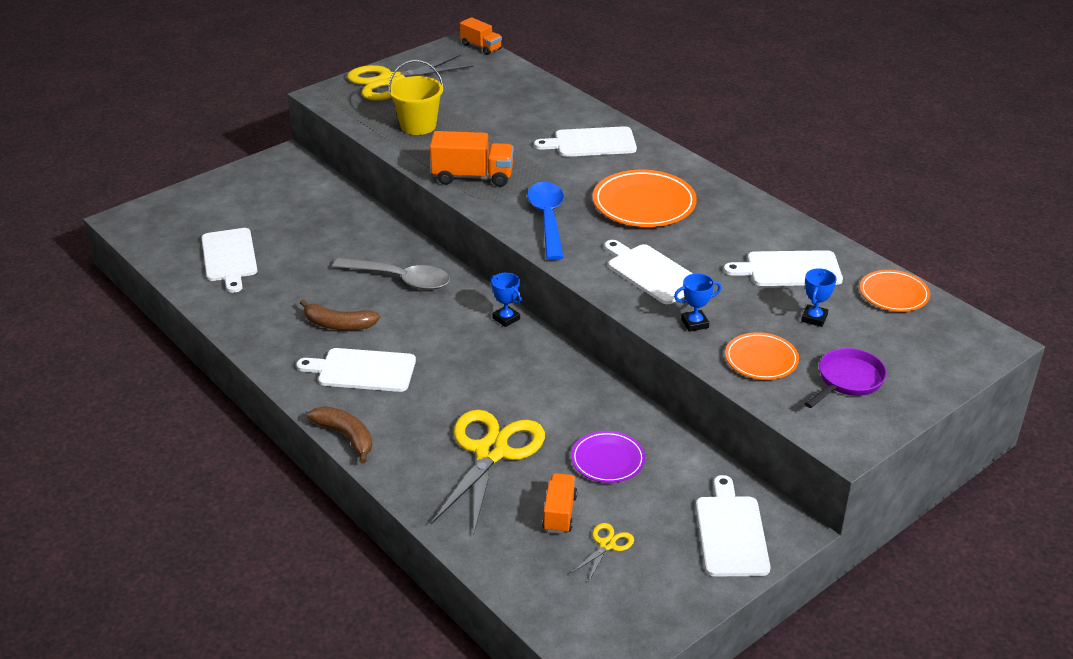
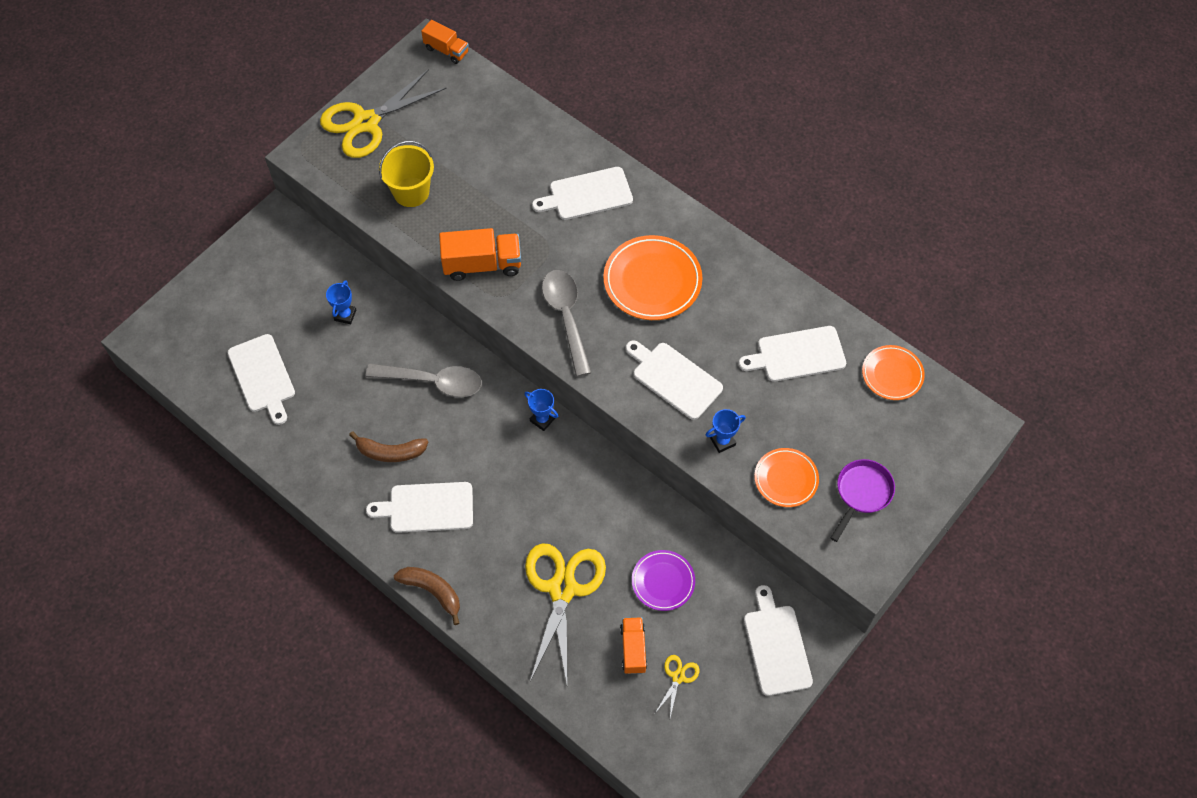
camera: 10 degrees left, 25 degrees up
(548, 219) = (566, 317): blue spoon -> grey spoon
(814, 318) = (826, 418): blue trophy -> blue trophy (345, 315)

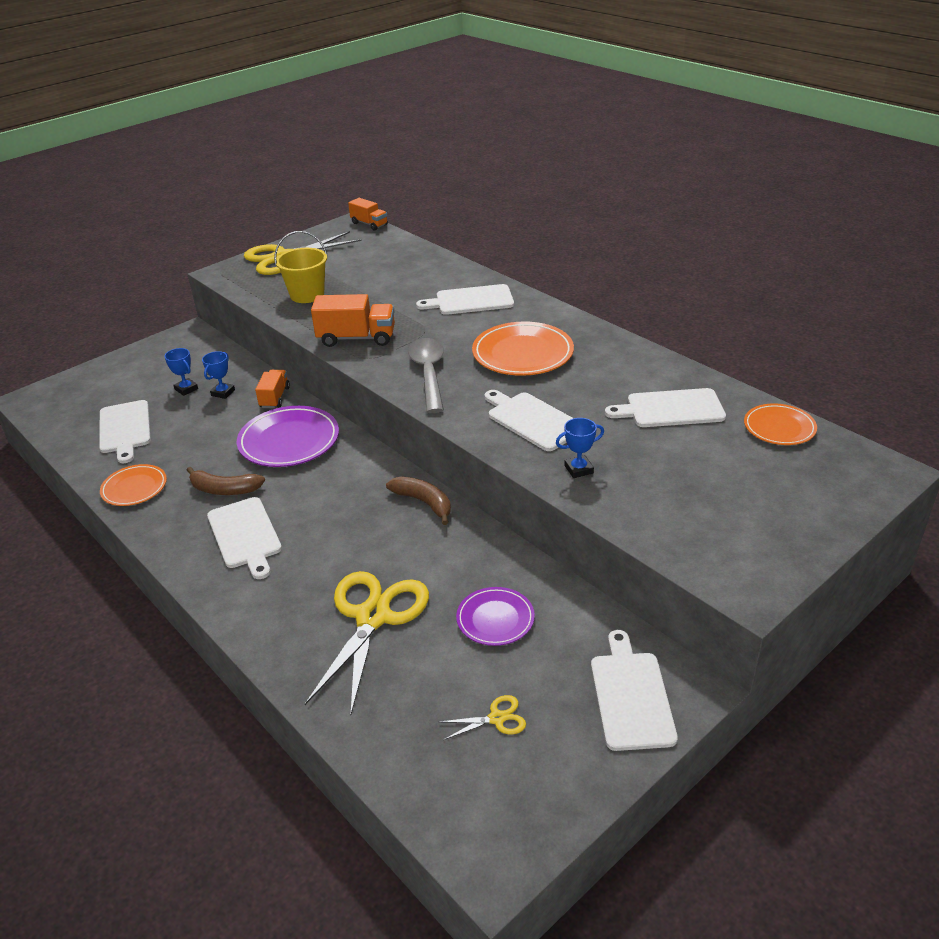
camera: 10 degrees right, 25 degrees down
(427, 507) = (245, 535): white cutting board -> white cutting board turned 120 degrees counterclockwise
(432, 591) = (222, 608): brown banana -> brown banana (424, 503)
(433, 382) = (289, 441): grey spoon -> purple plate
(542, 420) = (391, 474): blue trophy -> blue trophy (186, 389)
(633, 649) = (445, 683): orange truck -> orange truck (275, 397)
(678, 677) = (497, 718): yellow scissors -> yellow scissors turned 45 degrees clockwise
(786, 479) = (650, 504): orange plate -> orange plate (134, 488)
(861, 493) = (743, 521): purple pan -> none

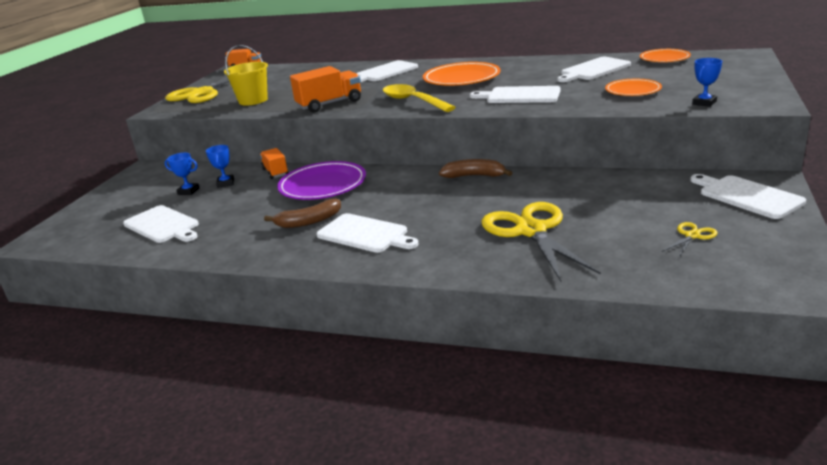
camera: 30 degrees left, 10 degrees down
(134, 488) = (224, 248): orange plate -> orange plate (632, 90)
(428, 373) = (413, 101): grey spoon -> yellow spoon
(495, 619) = (612, 201): purple plate -> none
(578, 469) = (587, 101): blue trophy -> blue trophy (704, 103)

